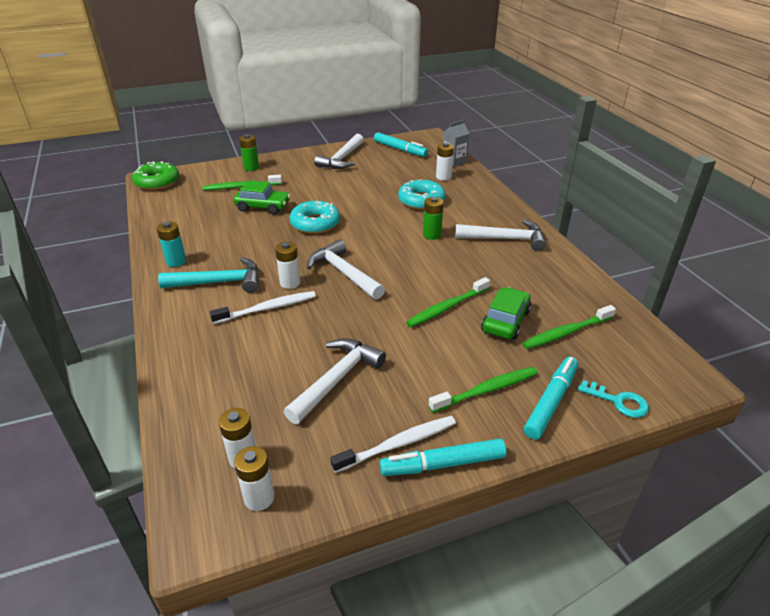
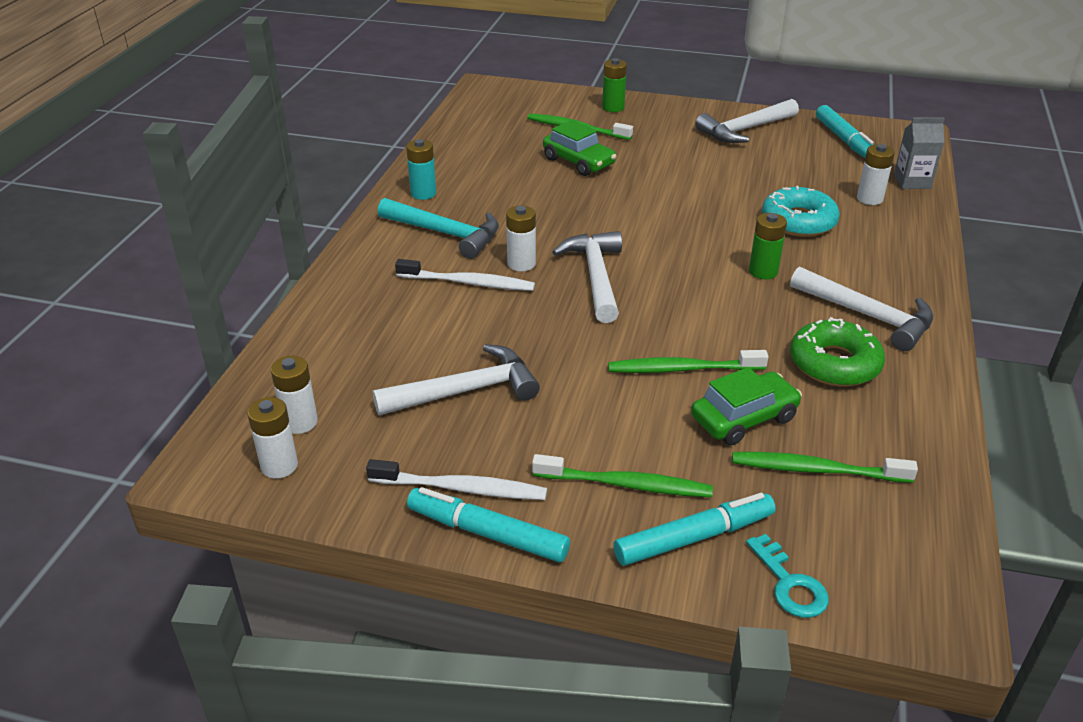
camera: 35 degrees right, 0 degrees up
(157, 182) = (487, 93): green donut -> green donut (834, 363)
(315, 223) = (622, 203): turquoise donut -> none

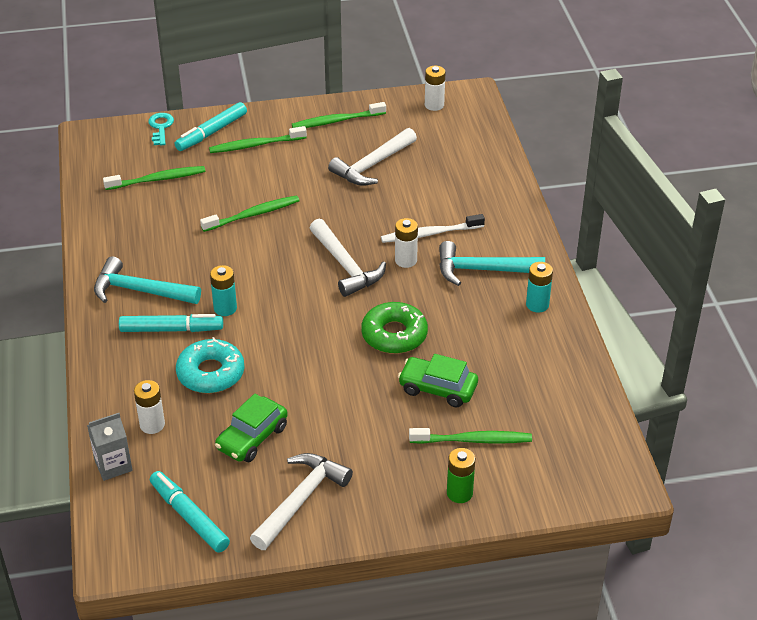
camera: 155 degrees right, 5 degrees up
(300, 422) = (446, 125): white battery -> none
(460, 488) = (337, 121): white toothbrush -> green toothbrush
(487, 533) = (310, 108): turquoise marker -> turquoise marker (171, 329)
(744, 418) = (205, 195): green car -> green car (252, 437)
(763, 271) = (225, 308): green battery -> turquoise battery
(789, 584) = (161, 127): turquoise key -> turquoise key turned 45 degrees clockwise
(834, 363) = (158, 246): green donut -> green donut (394, 335)
(868, 316) = (140, 291): white hammer -> turquoise hammer

